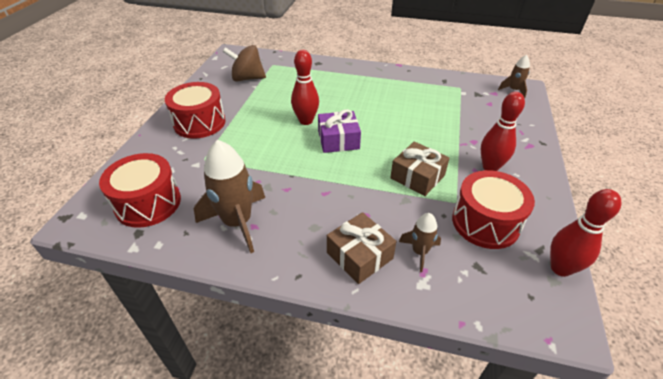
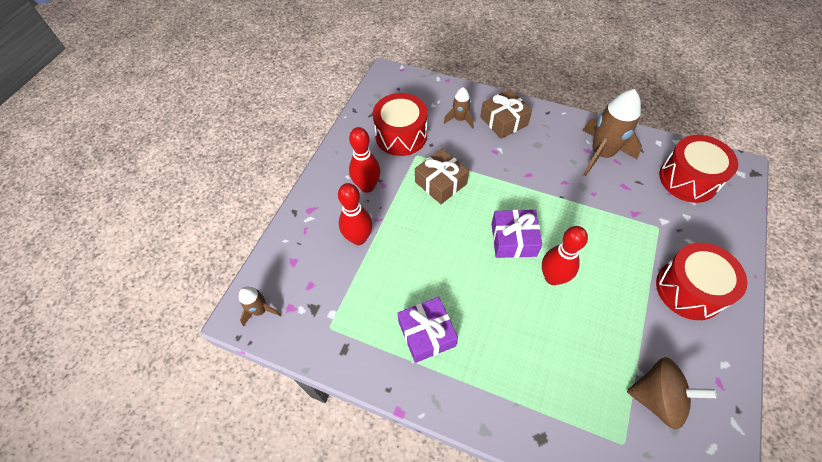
camera: 170 degrees left, 15 degrees up
(394, 89) = (427, 334): none -> purple gift
(560, 268) = (368, 101): red bowling pin -> red bowling pin (358, 238)

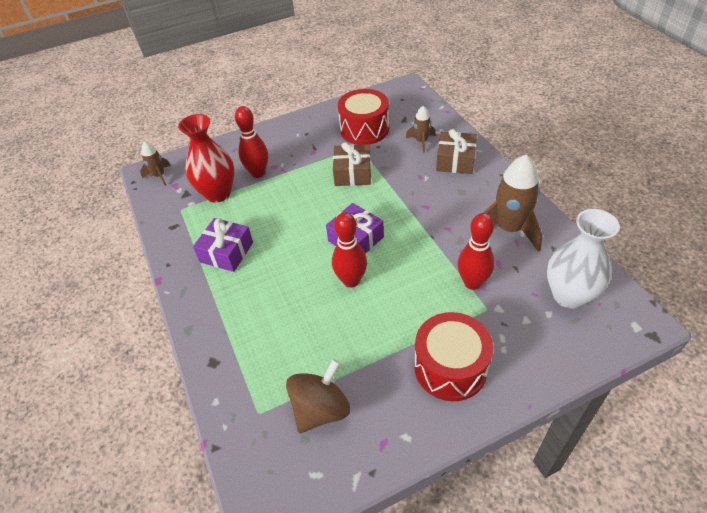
camera: 45 degrees right, 10 degrees down
(346, 285) = (218, 193): none -> red vase
(367, 186) = (302, 147): red bowling pin -> red bowling pin (472, 283)
(657, 398) = (320, 409): brown spinning top -> brown spinning top turned 105 degrees counterclockwise
(688, 179) = (569, 295): red drum -> white vase

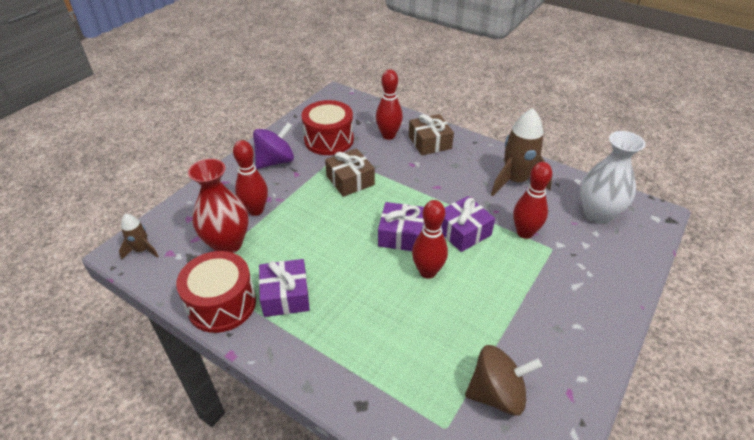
camera: 35 degrees left, 5 degrees down
(305, 135) = (275, 161): none -> purple spinning top
(320, 409) = (497, 394): brown spinning top -> brown spinning top turned 75 degrees clockwise
(413, 258) = (463, 232): none -> purple gift
(421, 141) = (388, 135): brown rocket -> red bowling pin
(450, 367) = (565, 306): red drum -> red drum (222, 304)

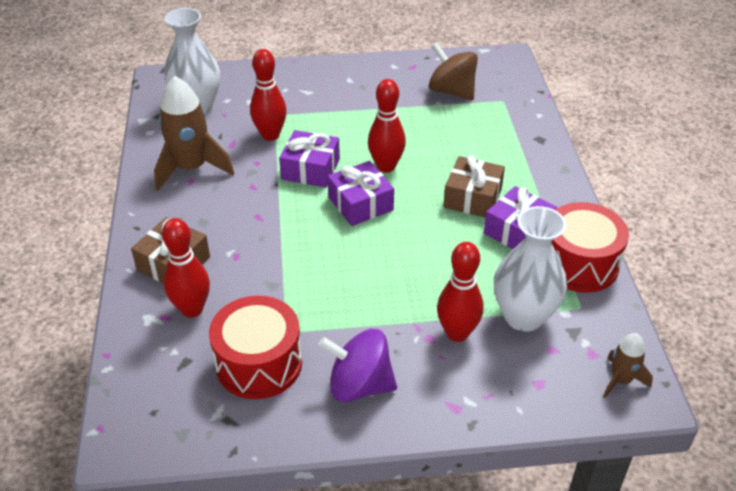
camera: 130 degrees left, 0 degrees up
(228, 244) = (523, 316): red vase -> white vase
(350, 180) = (320, 288): brown gift -> brown gift (472, 197)

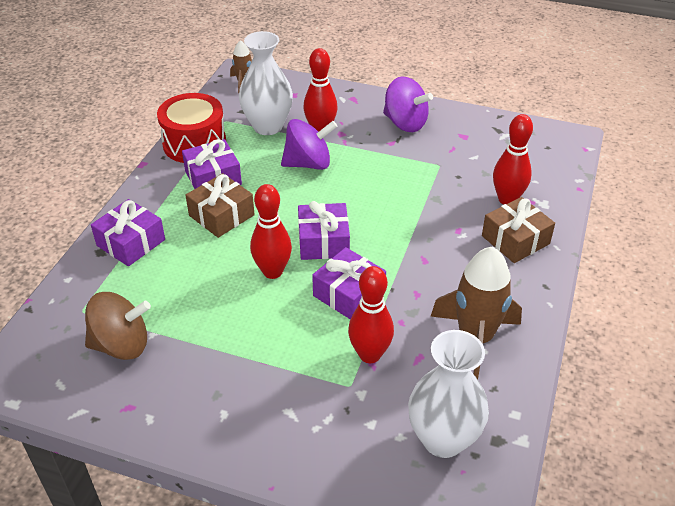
camera: 155 degrees left, 0 degrees up
(259, 363) = (467, 152): red drum -> none
(436, 281) = (308, 164): none -> purple spinning top
(452, 91) = (121, 345): brown spinning top -> brown spinning top turned 75 degrees counterclockwise
(524, 152) = (131, 242): none -> purple gift

